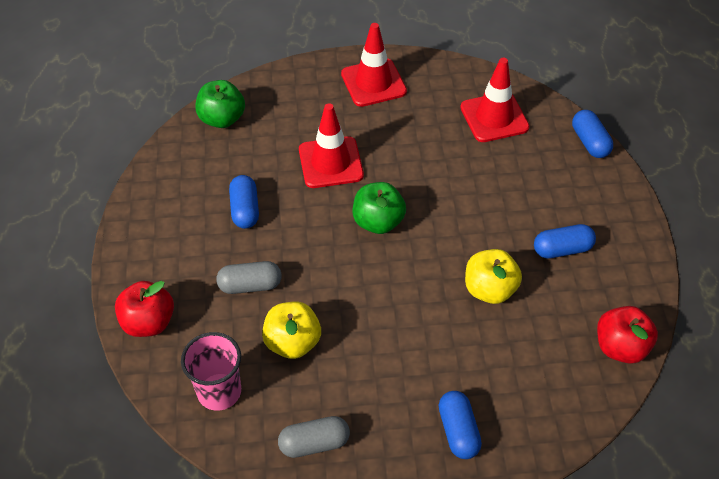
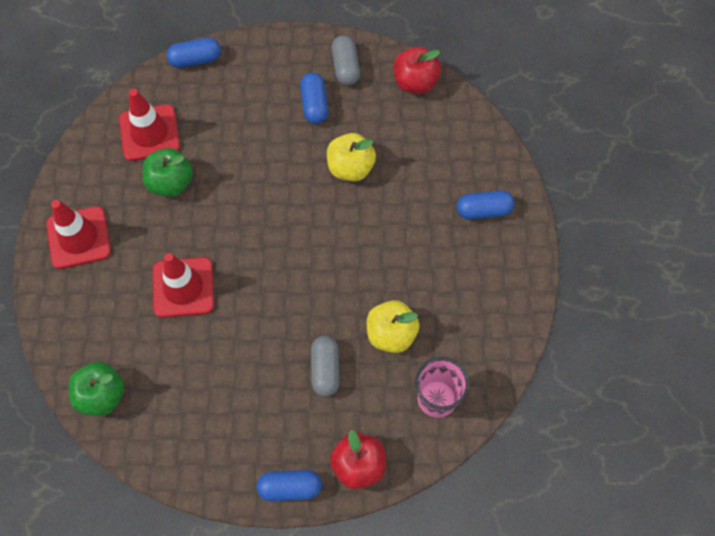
camera: 85 degrees left, 15 degrees up
(245, 210) = (232, 372): blue capsule -> blue capsule (290, 487)
(314, 443) = (490, 321): grey capsule -> grey capsule (345, 67)
(378, 222) = (264, 250): green apple -> green apple (170, 182)

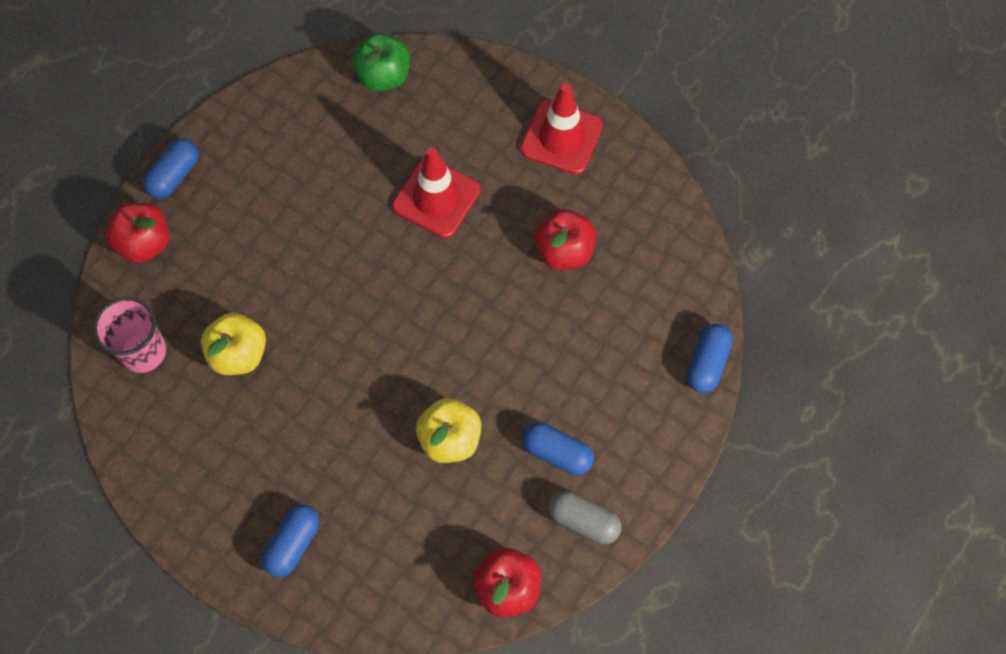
camera: 125 degrees right, 0 degrees up
(149, 133) = (640, 264): red traffic cone -> none
(170, 182) = (564, 251): green apple -> red apple
(325, 369) = (253, 272): grey capsule -> none

